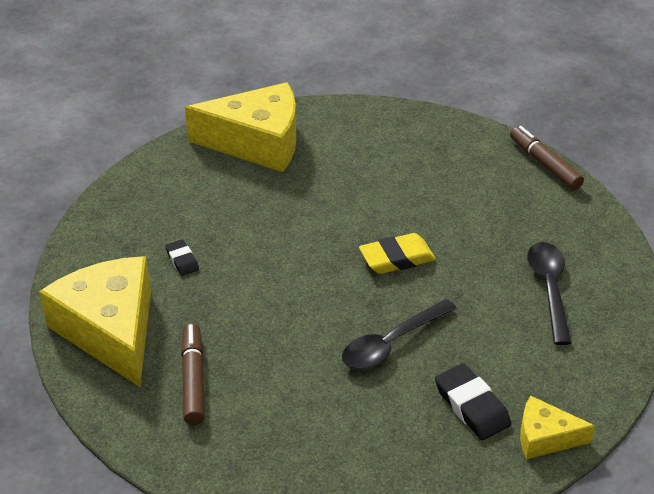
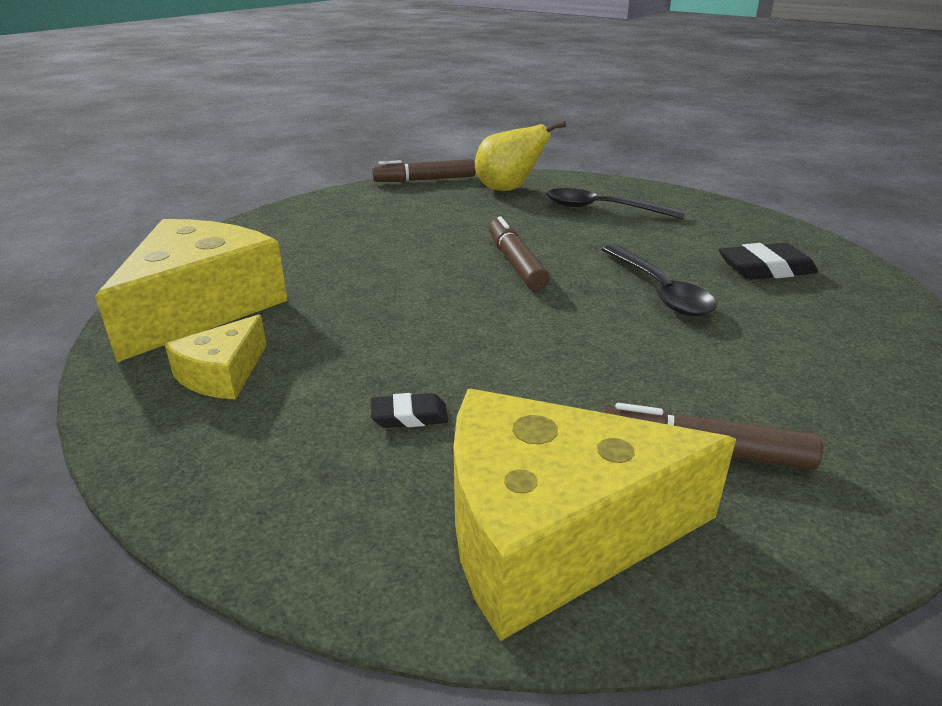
camera: 70 degrees left, 10 degrees down
(397, 258) = (515, 263): yellow eraser -> brown marker
(545, 437) = (809, 246): yellow cheese -> yellow cheese (223, 374)
(558, 220) = (508, 189): none -> yellow pear

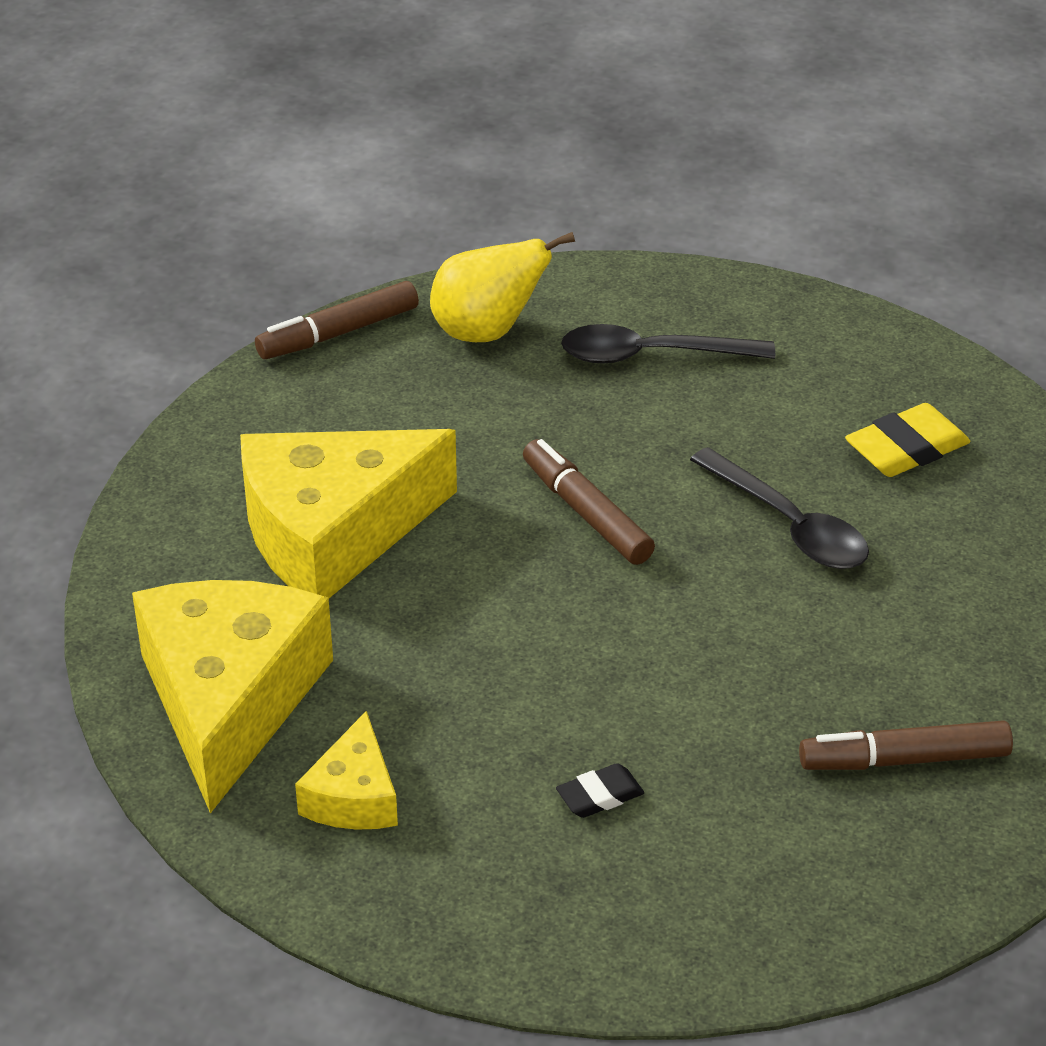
camera: 20 degrees left, 10 degrees up
(551, 533) = (800, 885): yellow cheese -> yellow cheese (333, 533)
(766, 269) = (906, 449): black eraser -> yellow eraser

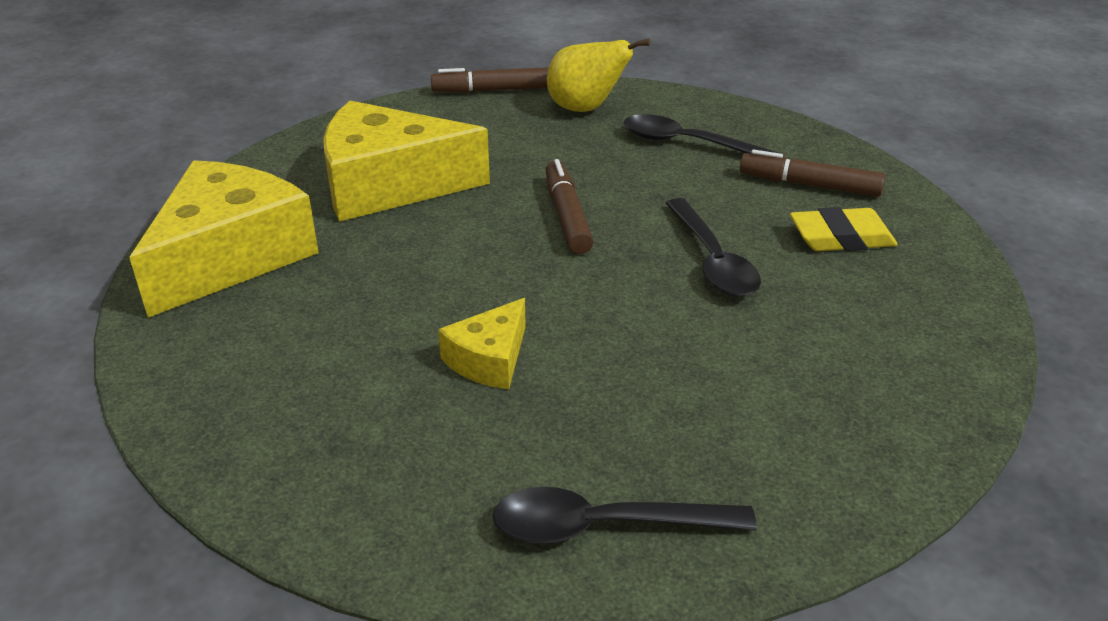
camera: 25 degrees right, 5 degrees down
(354, 796) = (248, 337): yellow cheese -> yellow cheese (489, 359)
(600, 796) = (420, 393): black eraser -> none
(880, 869) = (604, 526): none -> black spoon
(904, 759) = (689, 446): brown marker -> brown marker (809, 185)

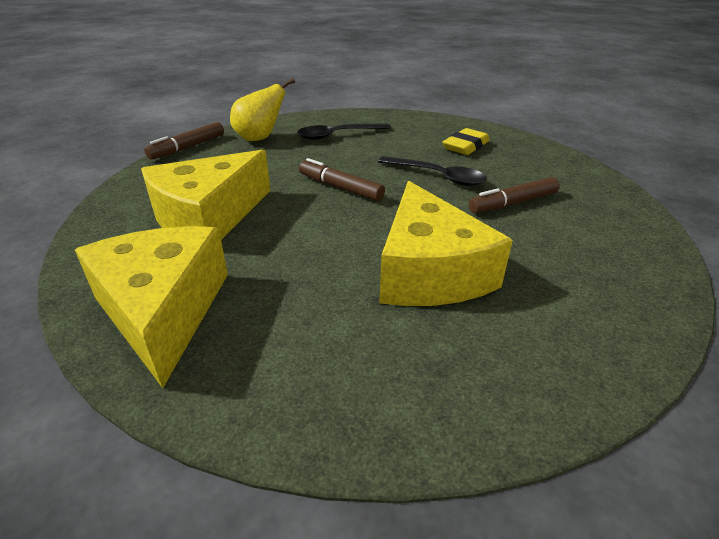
camera: 45 degrees left, 0 degrees up
(489, 359) = (429, 271): yellow cheese -> yellow cheese, size x2.03
(604, 526) = (613, 309): black spoon -> none
(809, 185) = (417, 132): brown marker -> brown marker (513, 203)

